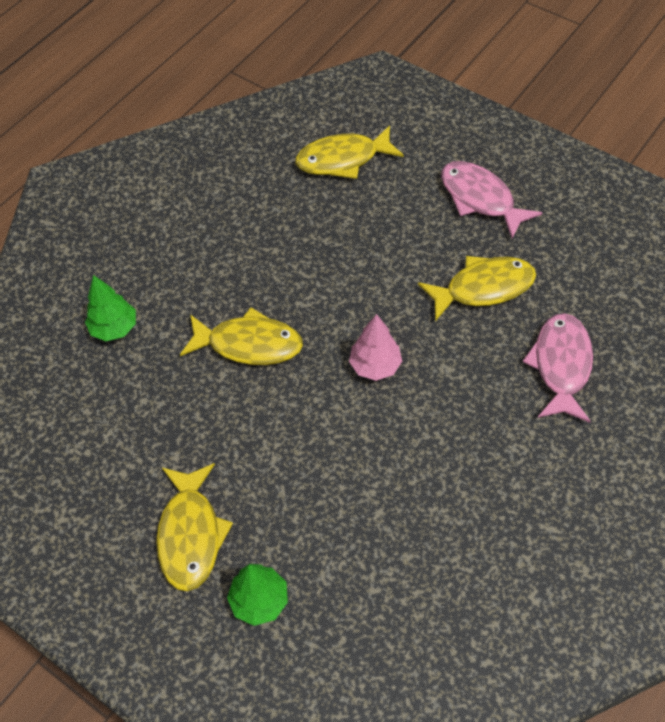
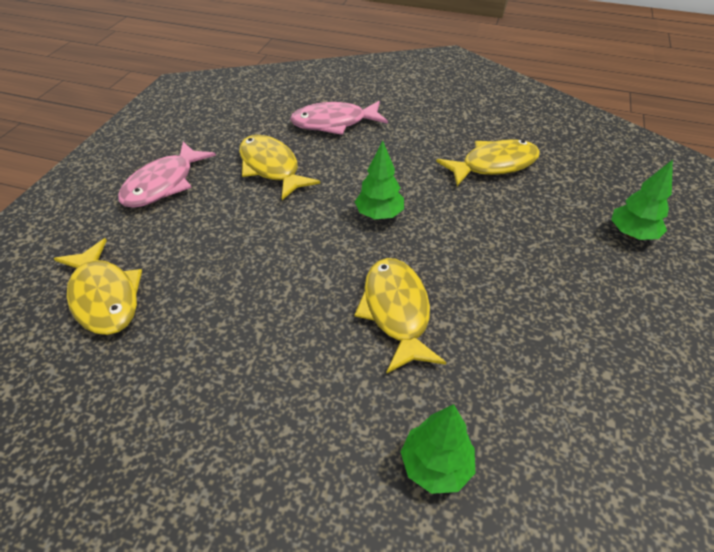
camera: 110 degrees left, 10 degrees down
(191, 534) = (620, 294): yellow fish -> yellow fish (494, 165)
(375, 366) = (379, 214): pink tree -> green tree

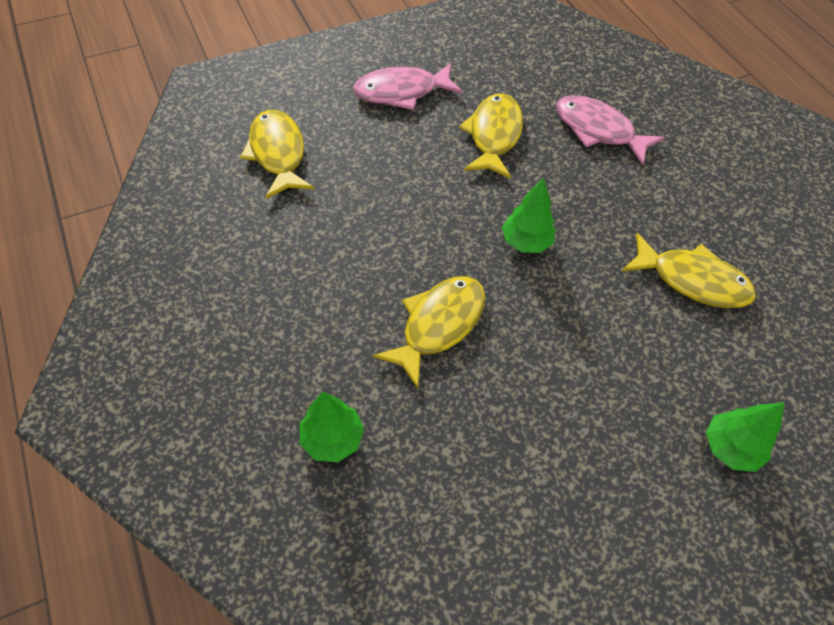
camera: 45 degrees right, 10 degrees up
(104, 296) = (278, 153): yellow fish -> yellow fish turned 150 degrees clockwise

